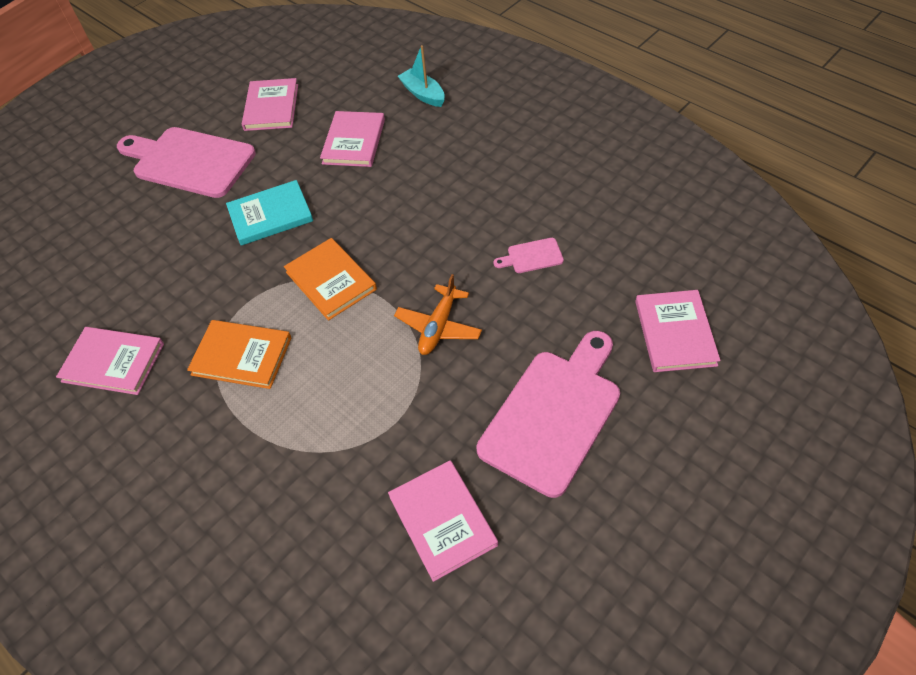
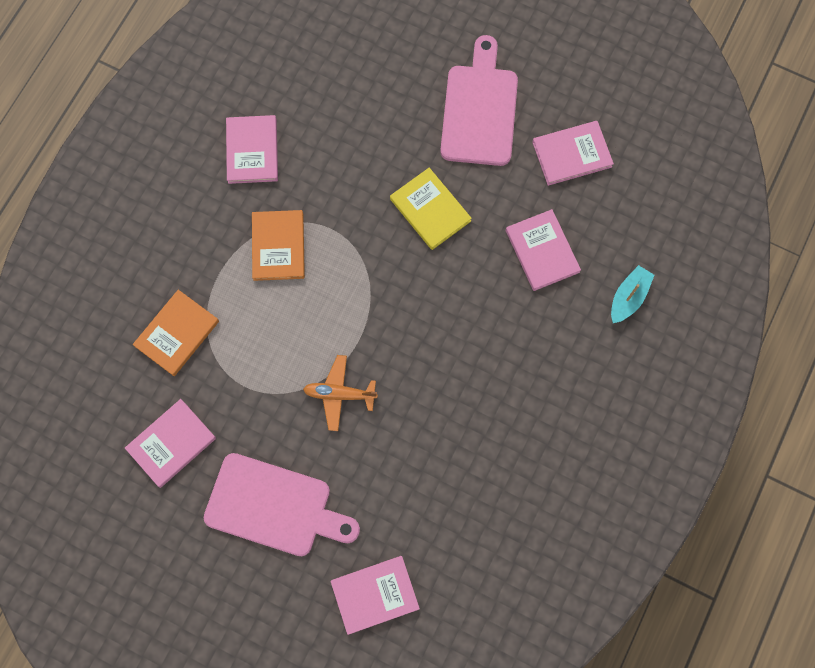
camera: 70 degrees right, 20 degrees up
(270, 215) = (430, 210): turquoise book -> yellow book
(331, 281) = (368, 289): orange book -> orange book (177, 333)
(354, 141) = (542, 251): pink book -> pink book turned 75 degrees clockwise
(532, 256) = (433, 456): pink cutting board -> none

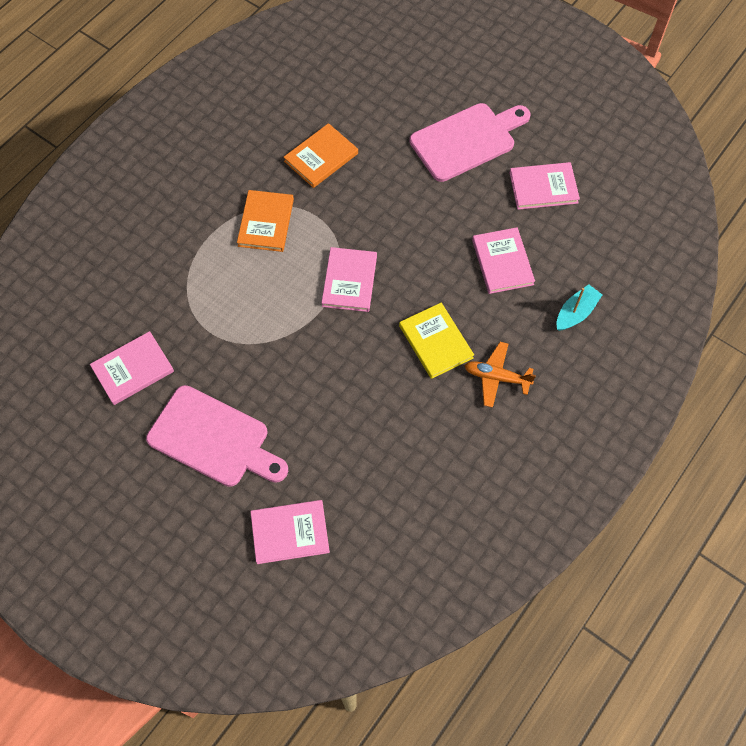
camera: 10 degrees right, 10 degrees down
(177, 333) = (160, 279): orange book -> orange book (321, 157)
(252, 151) = (260, 144): pink book -> pink book (349, 281)
(339, 394) = (294, 352): orange plane -> orange plane (496, 377)
(430, 210) = (407, 213): yellow book -> yellow book (436, 342)
(479, 109) = (467, 140): pink cutting board -> pink cutting board turned 45 degrees clockwise

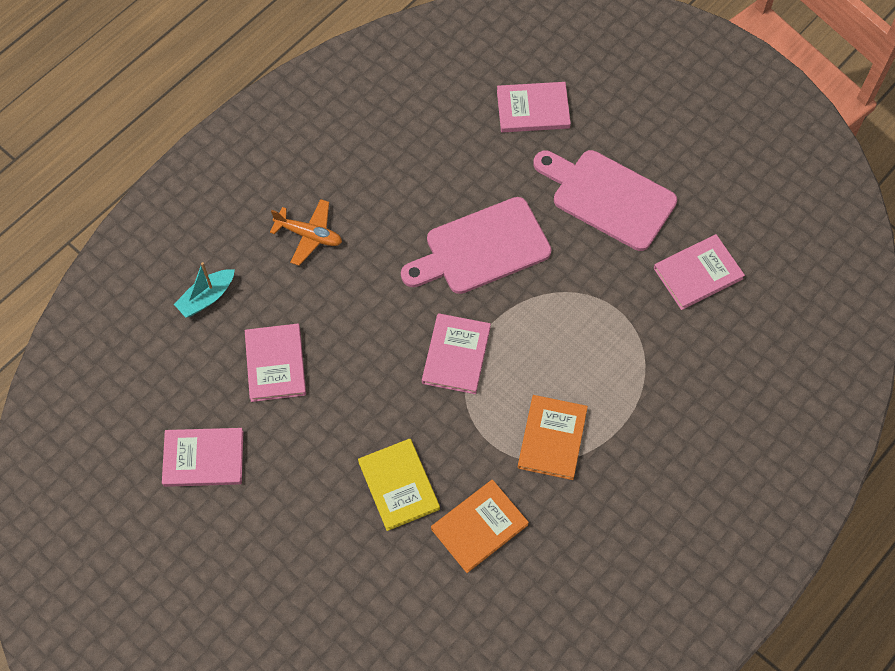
camera: 175 degrees left, 0 degrees up
(436, 342) = (367, 277): yellow book -> yellow book (398, 485)
(467, 140) = (286, 537): pink cutting board -> pink cutting board (481, 248)

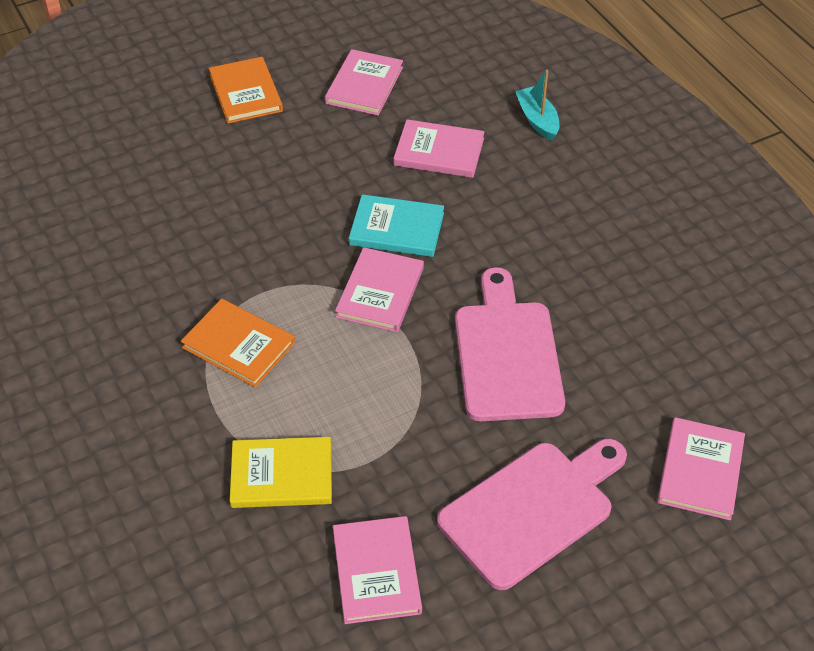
camera: 110 degrees right, 15 degrees down
(309, 235) = (583, 210): orange plane -> none
(381, 366) = (397, 229): none -> turquoise book
(398, 485) = (259, 208): yellow book -> yellow book (281, 475)
(456, 355) = (380, 292): pink book -> pink book turned 75 degrees clockwise
(479, 527) = (180, 257): orange book -> orange book (245, 93)

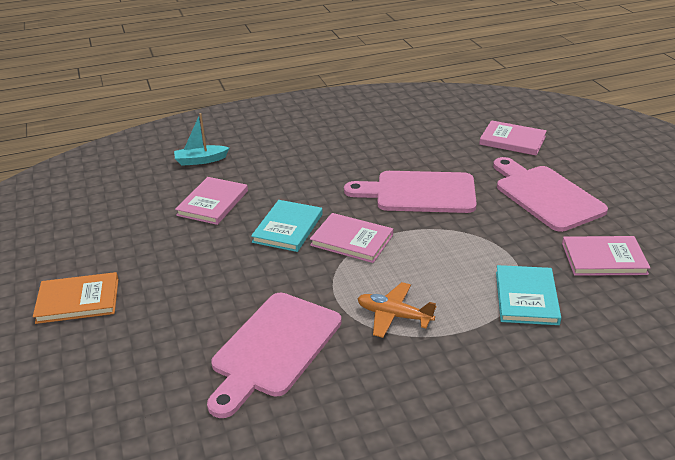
camera: 80 degrees left, 15 degrees down
(181, 251) = (273, 348): none -> pink cutting board
(238, 345) = (394, 316): orange book -> orange plane
(281, 475) = (526, 297): yellow book -> turquoise book
(364, 85) = (113, 232): pink book -> none

